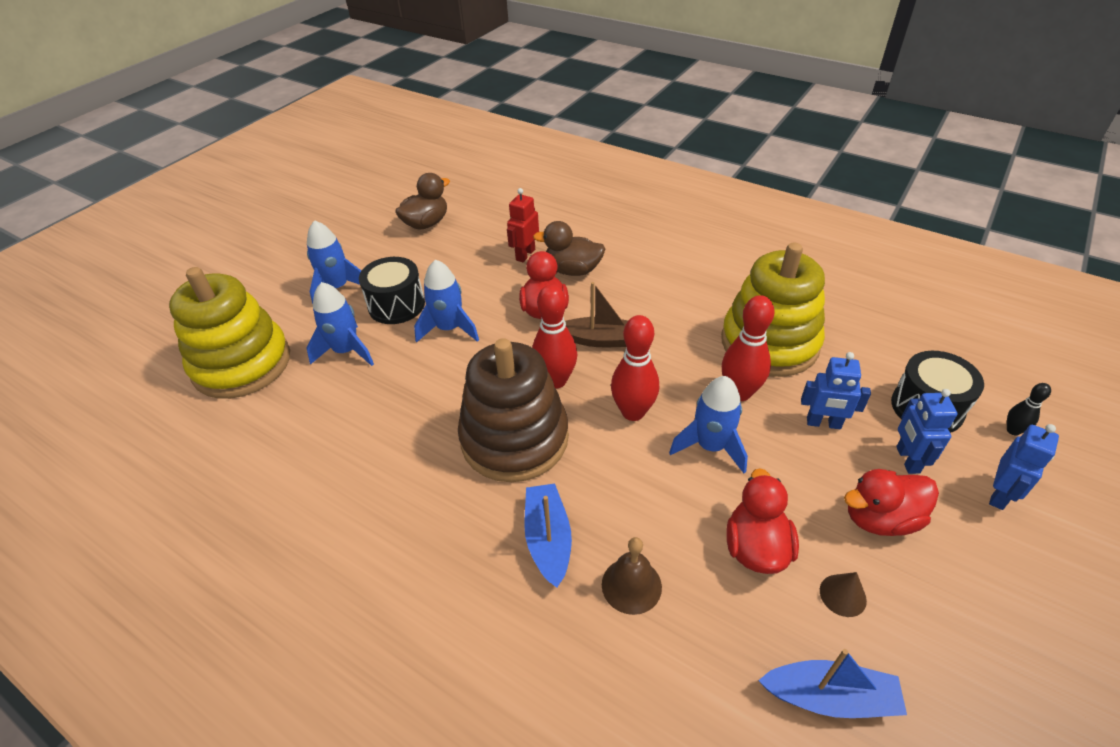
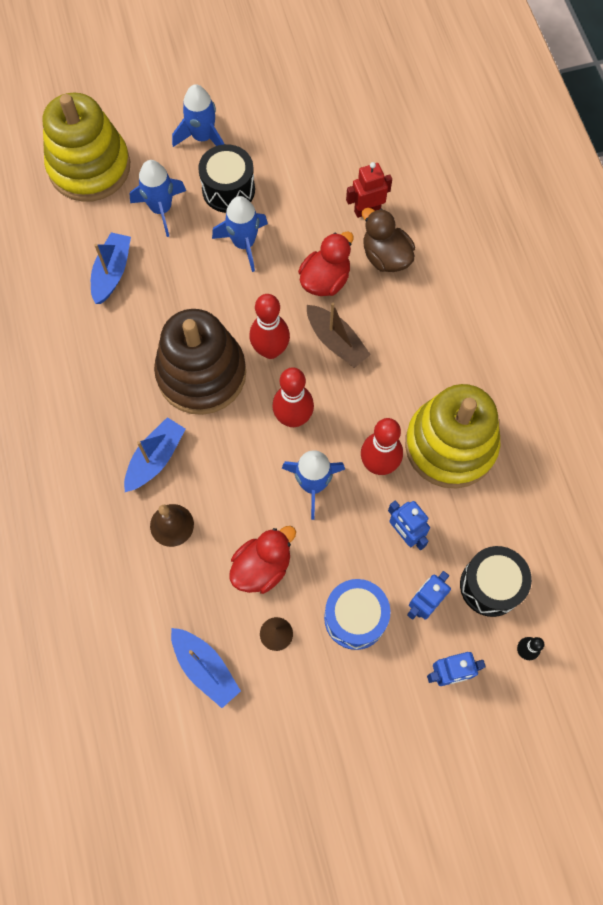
camera: 40 degrees right, 25 degrees up
(342, 423) = (112, 272): none -> blue boat
(426, 223) = (325, 112): brown duck -> none
(880, 518) = (355, 618): red duck -> blue drum

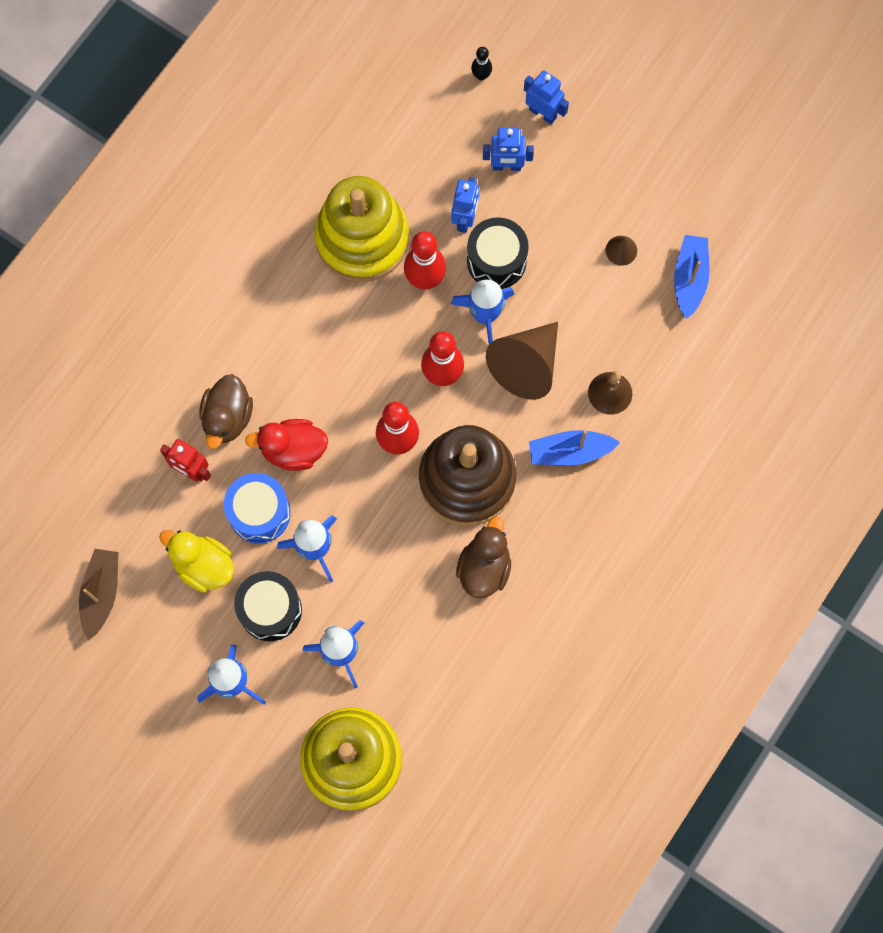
camera: 130 degrees left, 5 degrees up
(112, 272) = (439, 638): blue boat -> none
(130, 336) = (484, 567): none -> brown duck
(247, 482) = (526, 365): none -> brown cone
(262, 567) = (582, 300): red duck -> none
(294, 173) = (203, 566): none -> yellow duck
(336, 341) = (344, 395): brown boat -> brown boat (101, 593)
(355, 618) = (560, 205): blue drum -> blue drum (259, 513)
(490, 585) = (452, 131): black drum -> black drum (496, 261)

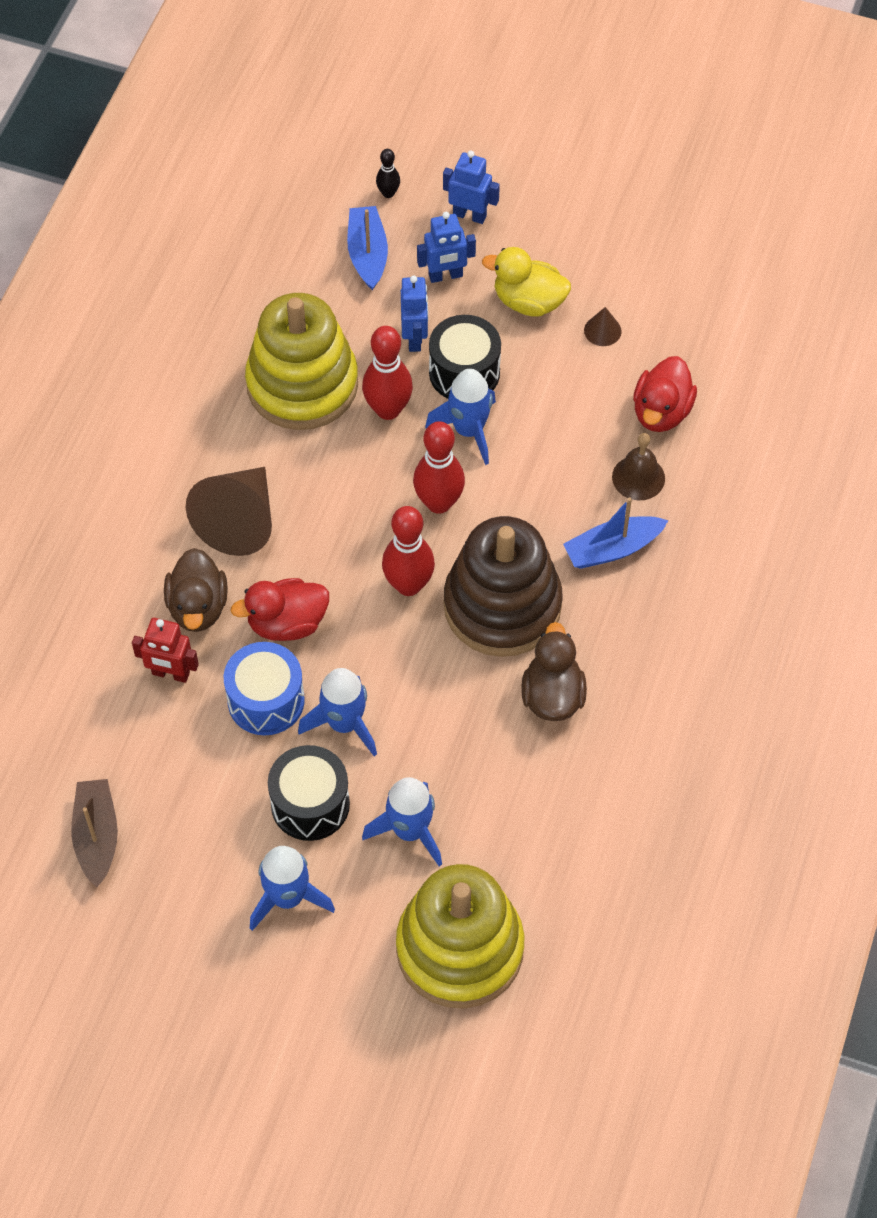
camera: 15 degrees left, 15 degrees down
(203, 566) = (214, 775): yellow duck -> yellow duck (528, 302)
(526, 365) = (533, 471): brown cone -> brown cone (239, 521)
(647, 338) = (661, 412): none -> red duck
(689, 279) = (689, 342): blue boat -> blue boat (367, 254)

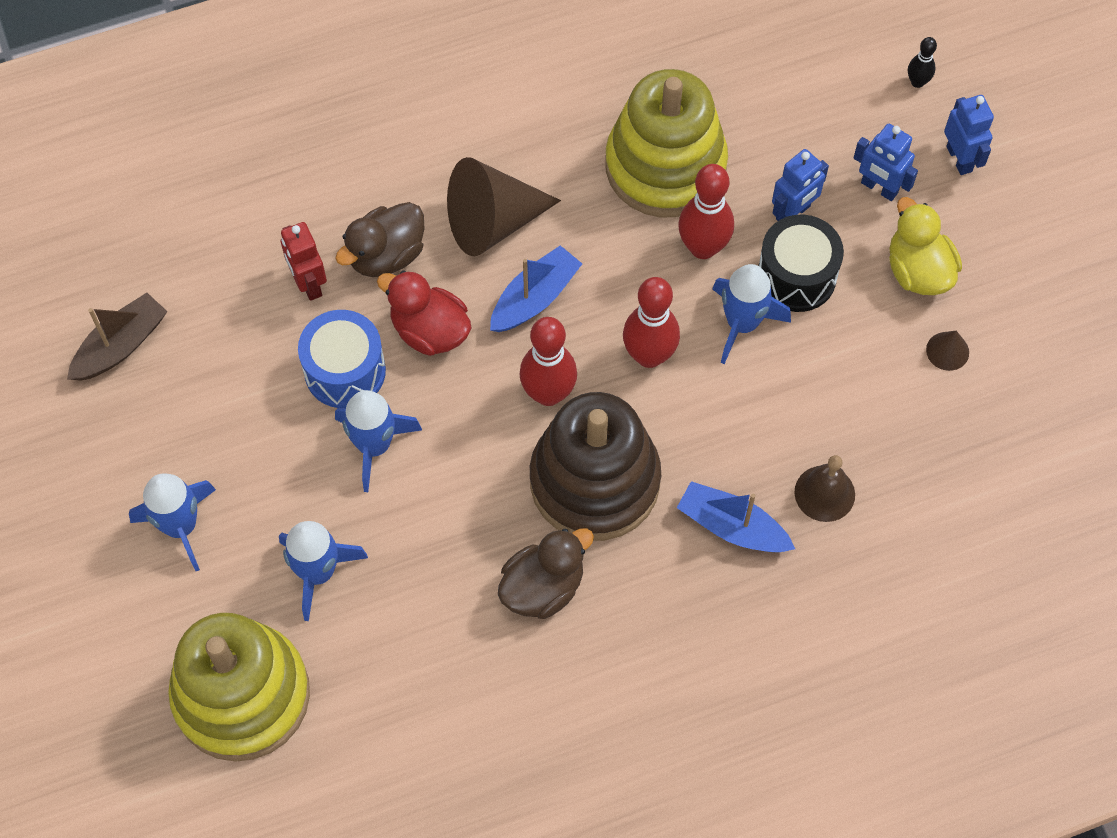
camera: 50 degrees right, 5 degrees up
(310, 804) = (279, 477): black drum -> none
(367, 254) = (840, 114): blue boat -> blue boat (535, 298)
(661, 412) = (910, 461): red duck -> none

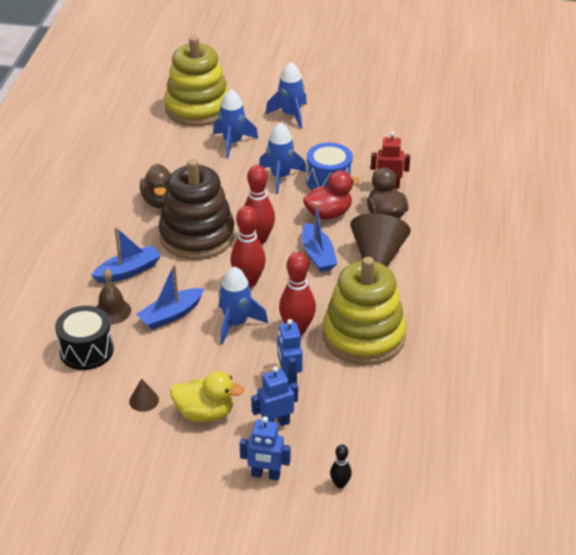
camera: 120 degrees right, 25 degrees down
(121, 345) = (398, 124): brown boat -> none
(780, 413) = (171, 315): none -> blue boat
(796, 276) = (246, 359): black drum -> black drum (86, 351)

